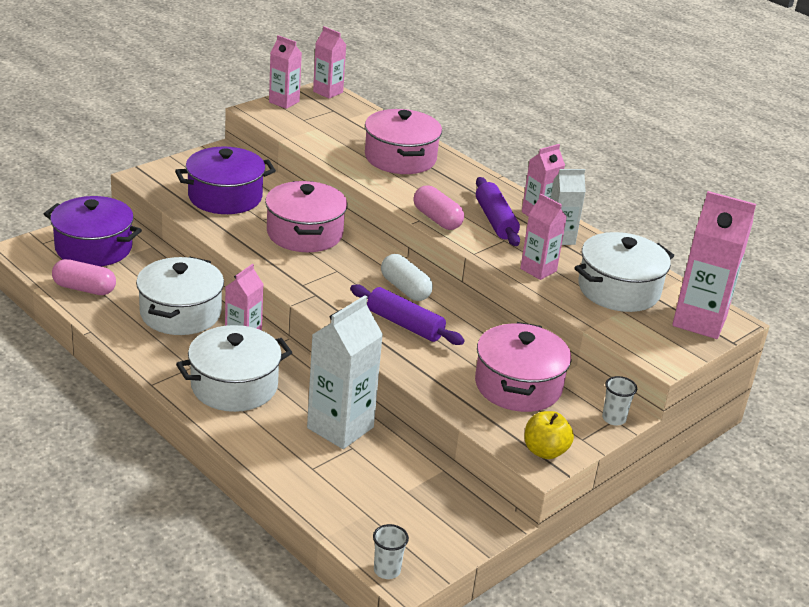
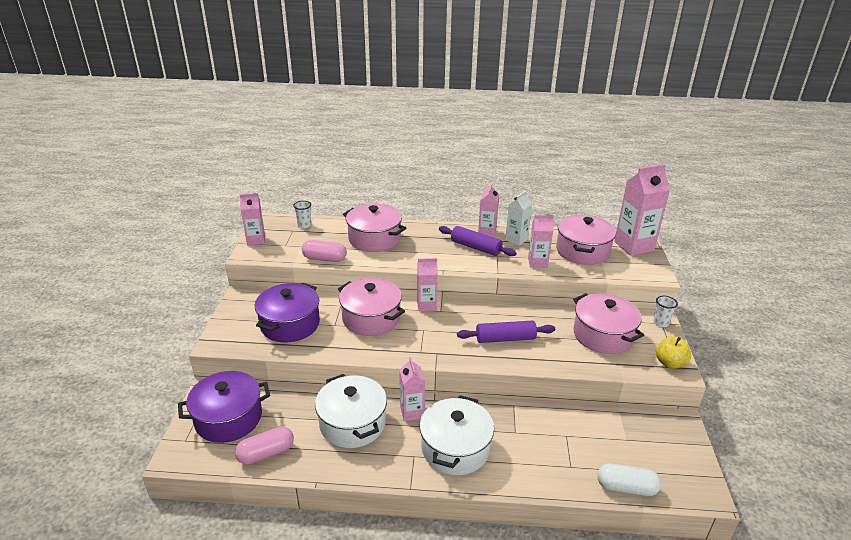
camera: 40 degrees left, 0 degrees up
(328, 92) = (271, 221): pink carton -> pink carton (426, 305)
(340, 427) = (543, 428): white carton -> none
(387, 570) = (694, 497): white cup -> white cup (304, 225)
(405, 289) = (472, 317): white capsule -> white capsule (626, 488)
(437, 219) = (450, 264): pink capsule -> pink capsule (324, 259)
(619, 290) = (582, 251): white pot -> pink pot

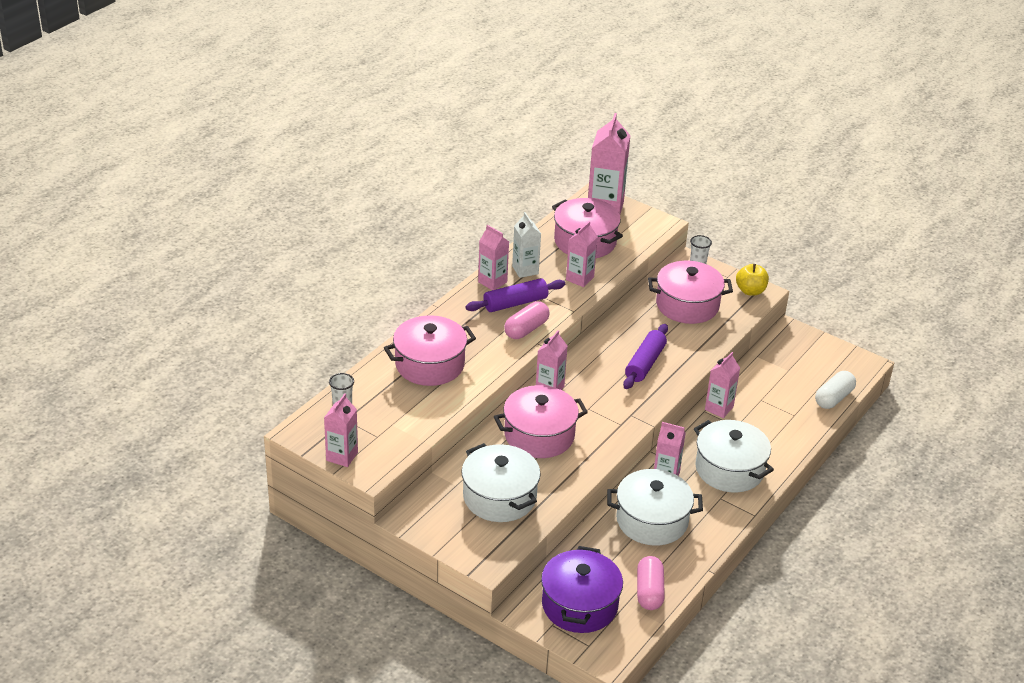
camera: 60 degrees left, 5 degrees up
(290, 324) = (499, 497): purple pot -> white pot
(324, 259) = (438, 416): pink capsule -> pink capsule (526, 329)
(526, 412) = (719, 408): none -> pink carton

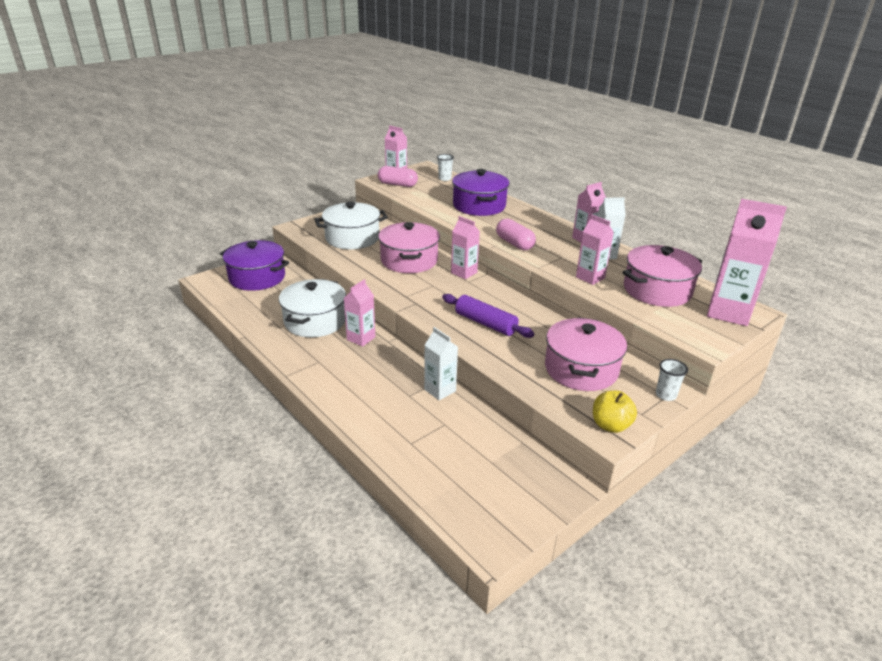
camera: 105 degrees right, 5 degrees down
(430, 364) = (479, 206): pink pot -> purple pot
(515, 303) = (553, 244): purple rolling pin -> none
(649, 591) = (245, 306): pink capsule -> pink capsule (397, 184)
(719, 408) = (440, 390): pink carton -> white carton
(729, 469) = (351, 375): white pot -> none
(833, 398) = (428, 487): white capsule -> none

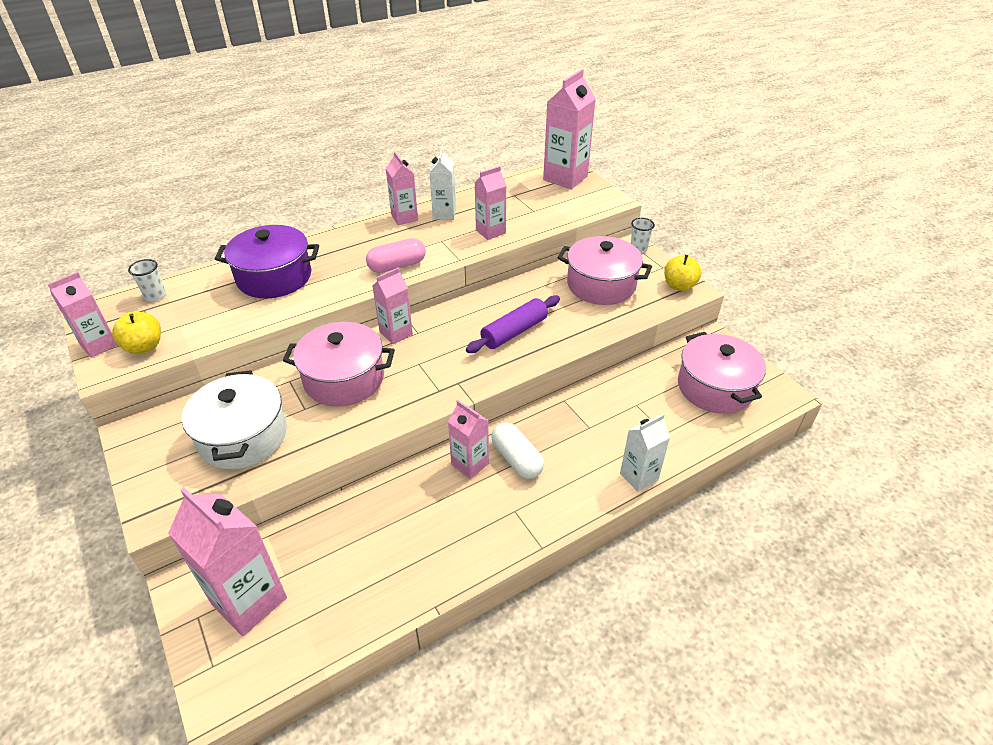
camera: 80 degrees left, 10 degrees up
(257, 277) = (249, 601): purple pot -> pink carton
(315, 321) = (415, 514): white pot -> none
(368, 359) = (517, 459): none -> white capsule
(397, 184) = (144, 347): pink capsule -> yellow apple
(440, 390) = (582, 401): white carton -> white carton (639, 476)
(657, 290) = (523, 201): pink pot -> pink pot (715, 387)

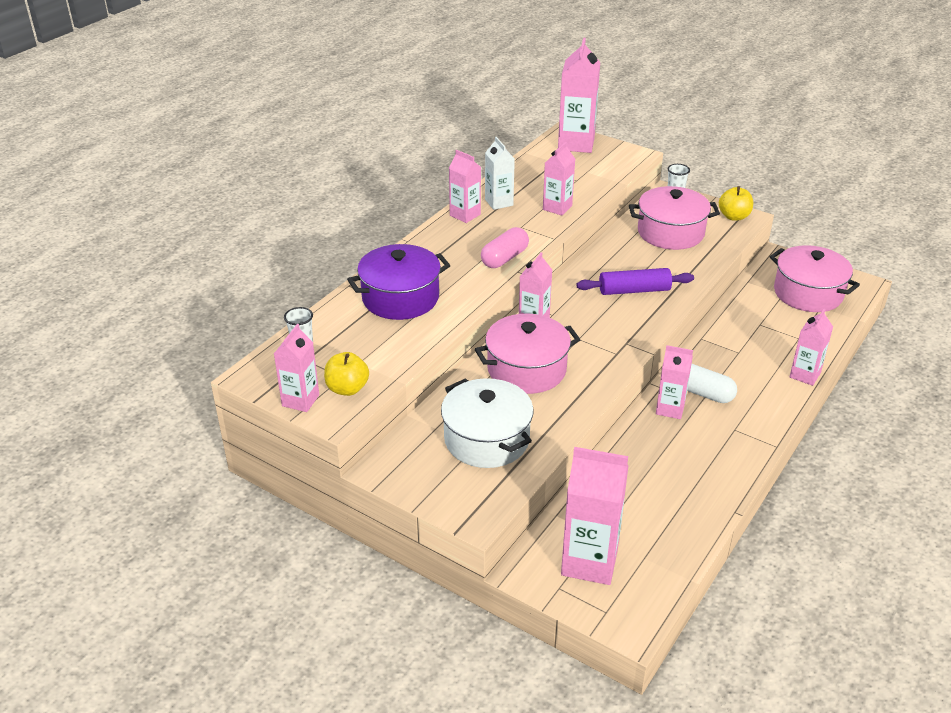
camera: 25 degrees left, 5 degrees down
(514, 332) = (634, 290): purple rolling pin -> purple rolling pin turned 60 degrees clockwise
(639, 476) = (805, 375): white carton -> pink carton

